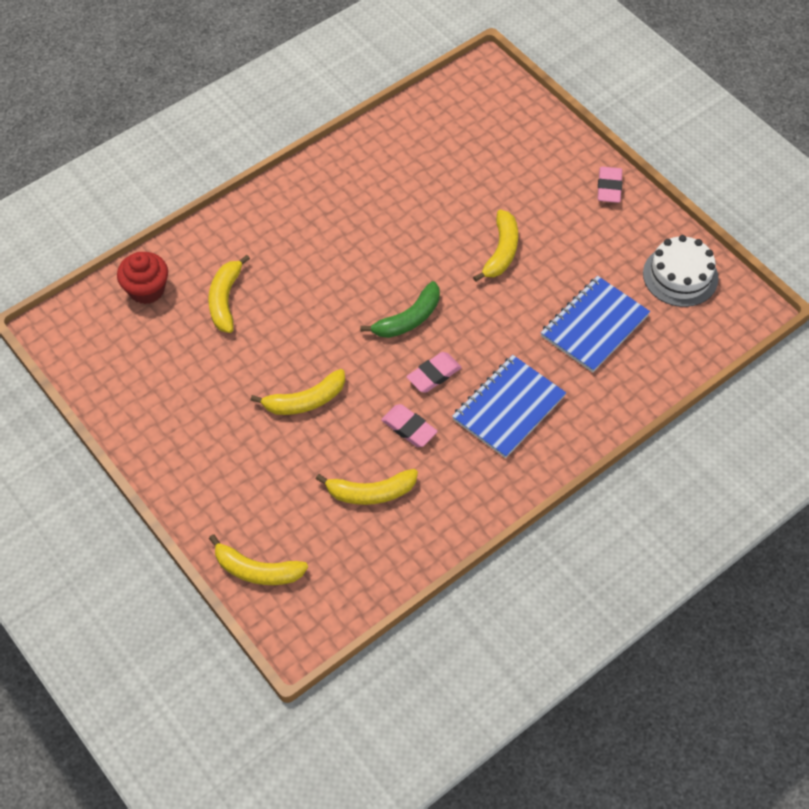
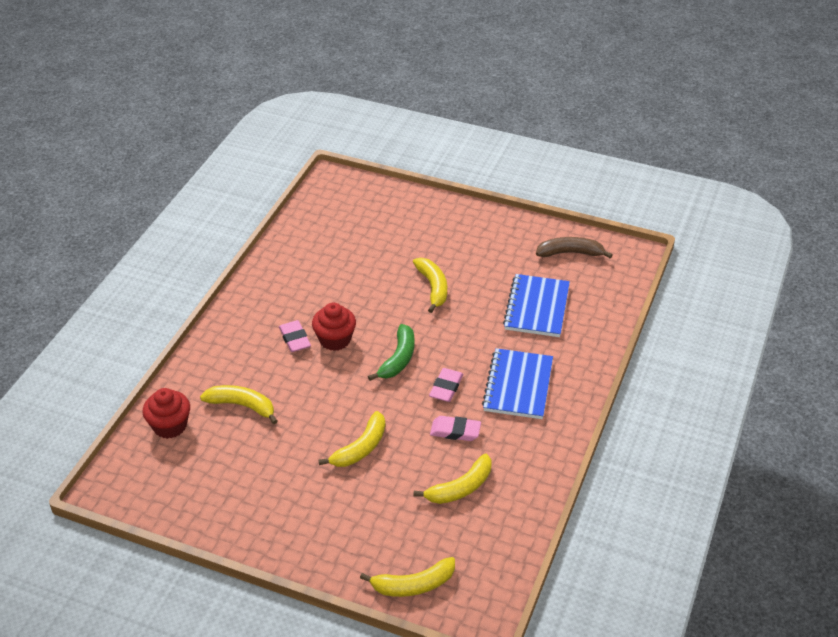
camera: 30 degrees left, 15 degrees down
(225, 300) = (242, 406): yellow banana -> yellow banana turned 135 degrees clockwise
(361, 267) = (335, 340): none -> red cupcake
(609, 187) = (478, 218): pink eraser -> pink eraser (295, 339)
(680, 276) = (570, 253): white cake -> brown banana

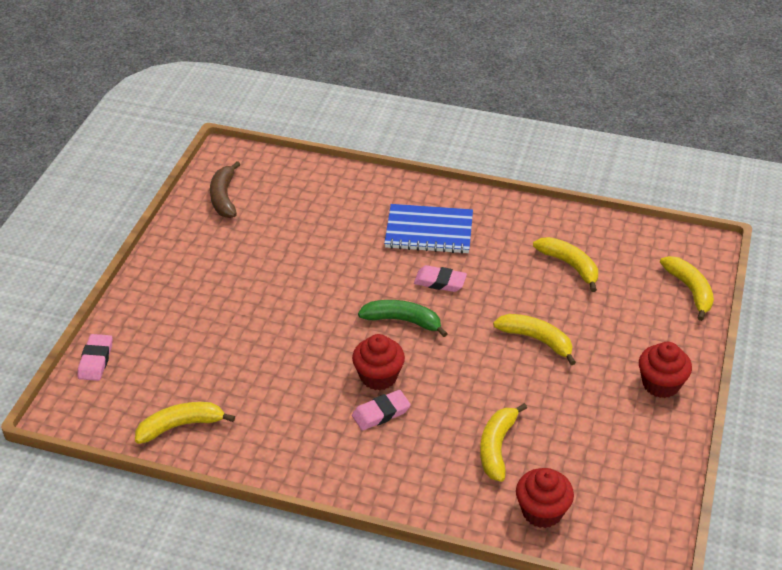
camera: 95 degrees left, 0 degrees up
(288, 533) = (661, 384): none -> red cupcake
(433, 287) = (284, 300): yellow banana -> yellow banana (180, 426)
(455, 431) = (498, 272): pink eraser -> pink eraser (95, 360)
(537, 307) = (313, 220): blue notebook -> none

